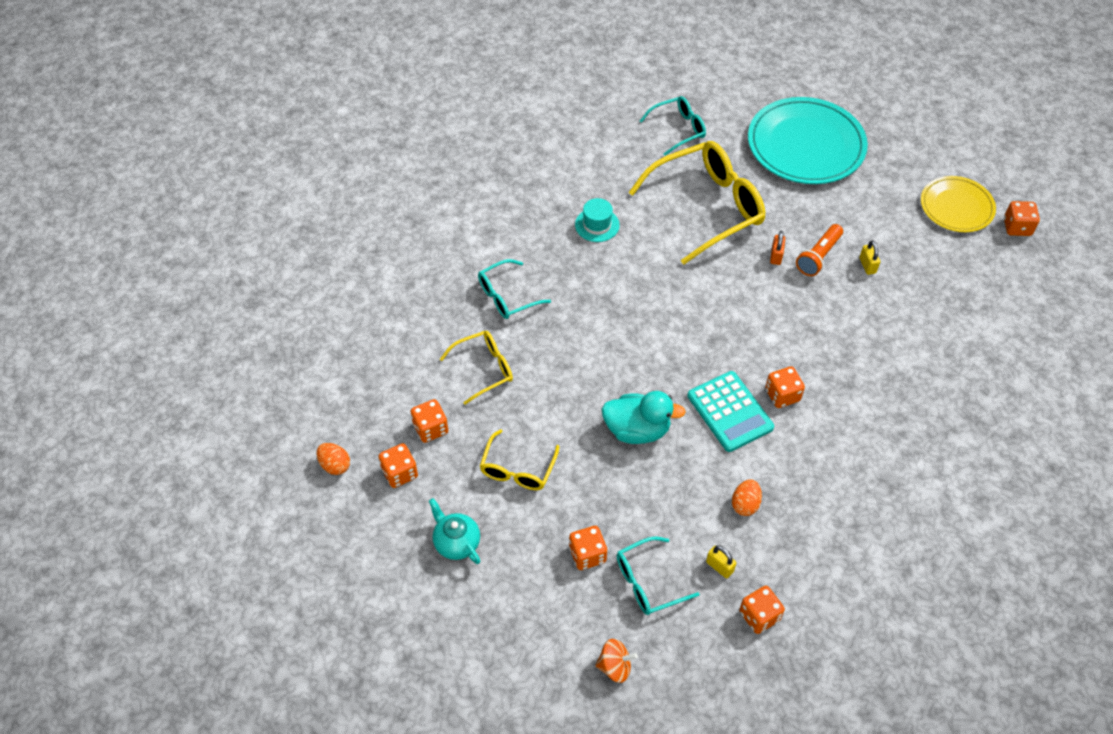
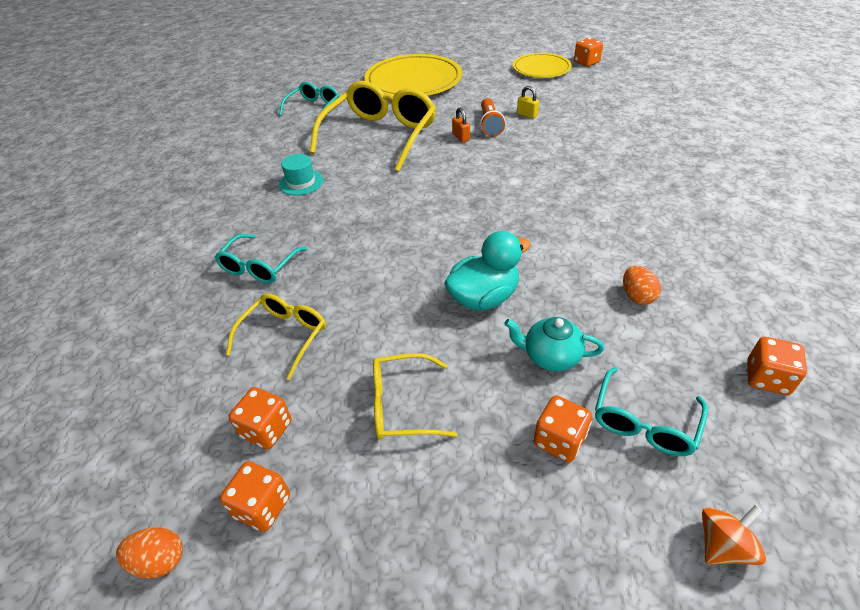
camera: 35 degrees left, 10 degrees down
(456, 542) = (403, 540): turquoise teapot -> turquoise teapot (550, 356)
(518, 469) = (403, 405): yellow glasses -> yellow glasses turned 105 degrees clockwise
(719, 567) = (682, 360): yellow padlock -> none
(730, 412) = (542, 240): turquoise calculator -> none
(782, 395) = (566, 208): orange dice -> none
(806, 145) = (413, 81): turquoise plate -> yellow plate

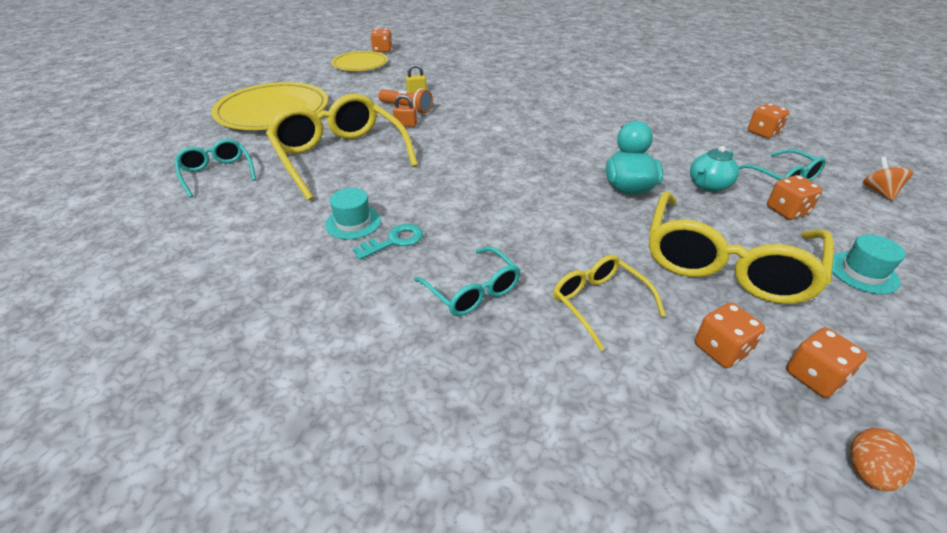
camera: 60 degrees left, 5 degrees down
(293, 208) = (394, 241): none -> turquoise key
(403, 405) = (726, 262): yellow glasses -> yellow glasses, size x1.90
(474, 537) = (863, 272): none -> turquoise hat
(637, 296) = (670, 138): orange egg -> none

